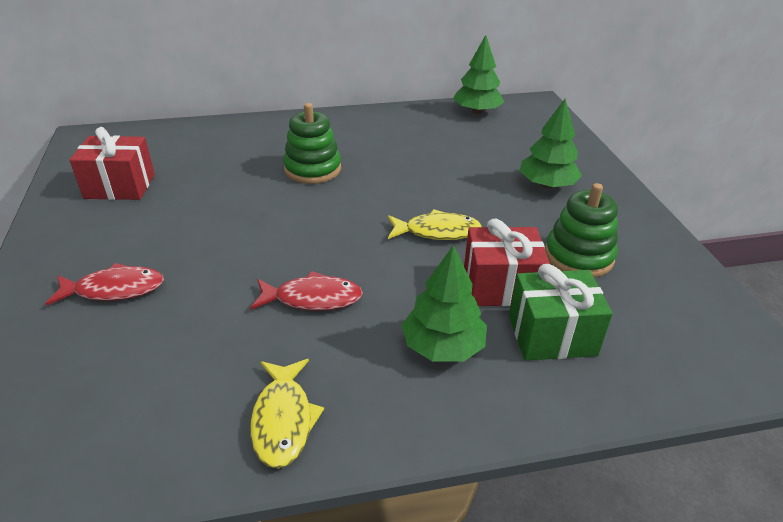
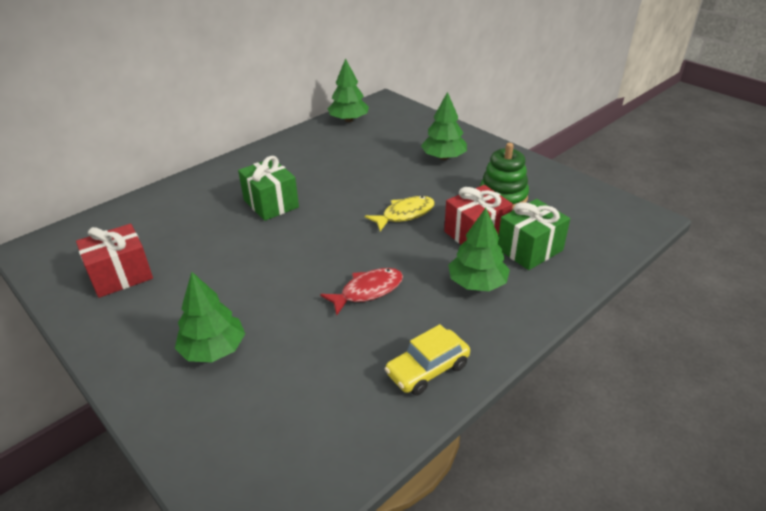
camera: 30 degrees left, 0 degrees up
(114, 289) = (213, 349): red fish -> green tree
(283, 420) = (427, 369): yellow fish -> yellow car
(312, 169) = (271, 203): green stacking toy -> green gift

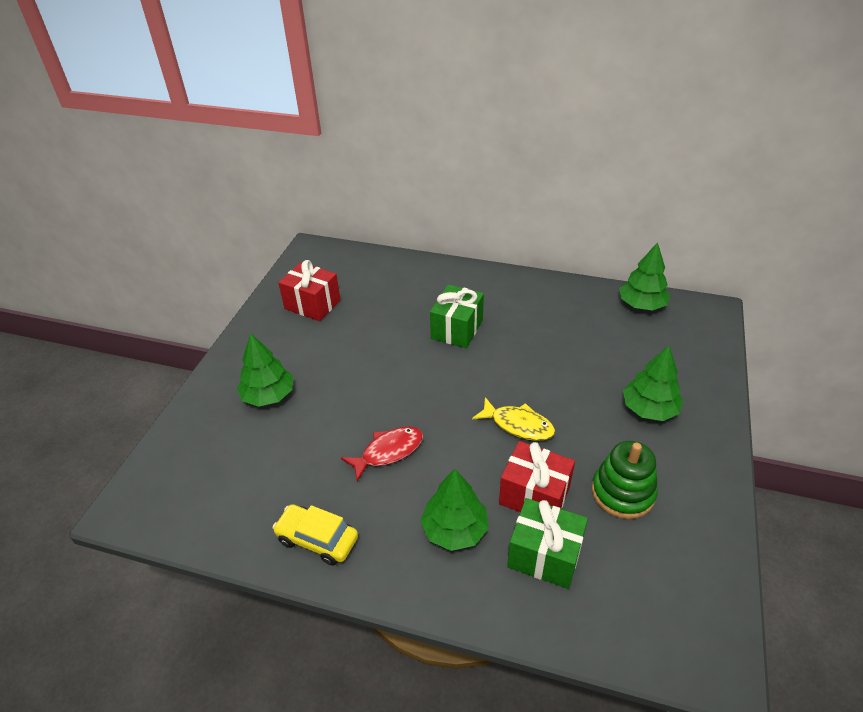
camera: 60 degrees right, 5 degrees up
(368, 291) = (388, 452): red fish -> red fish turned 60 degrees counterclockwise

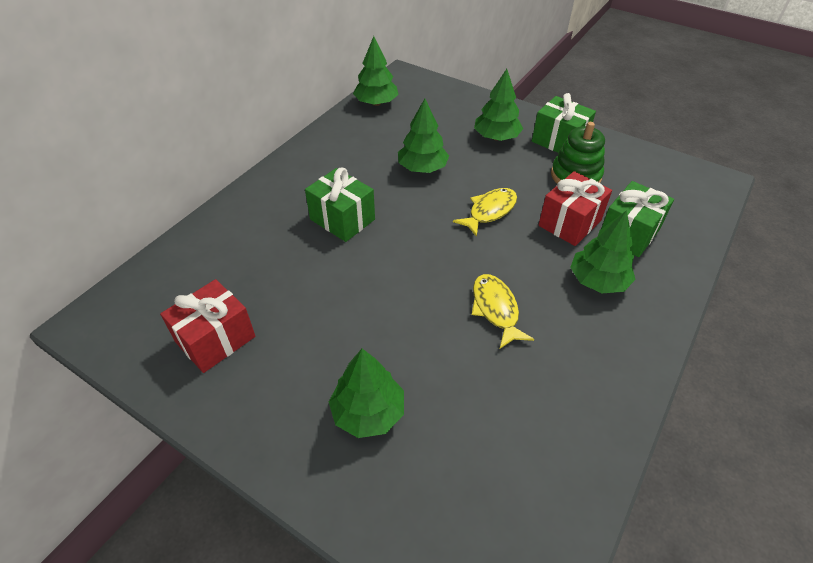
camera: 75 degrees left, 5 degrees up
(317, 539) = (597, 389): yellow car -> none
(388, 452) = (495, 309): red fish -> yellow fish
(556, 362) = (422, 168): none -> green tree
(683, 468) = (559, 141): none -> green gift

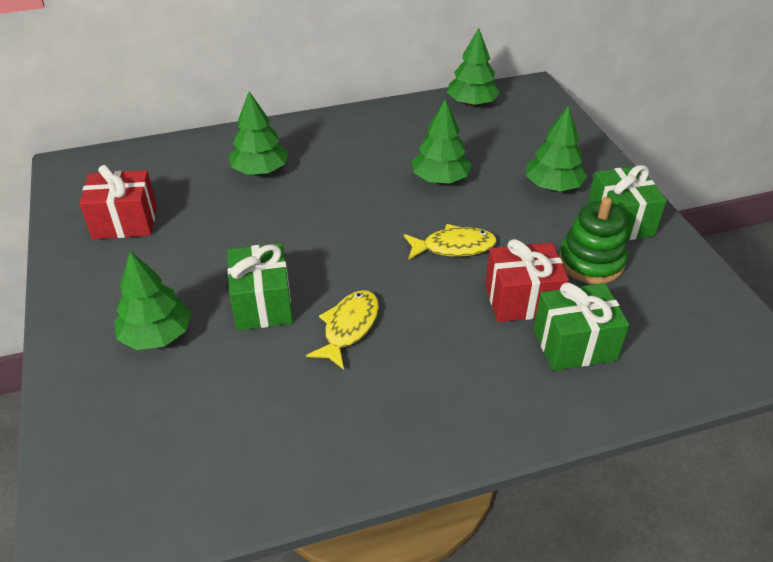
camera: 40 degrees right, 5 degrees down
(342, 219) = (317, 186): green gift -> green gift (263, 304)
(598, 281) = (478, 364): green tree -> green tree (260, 170)

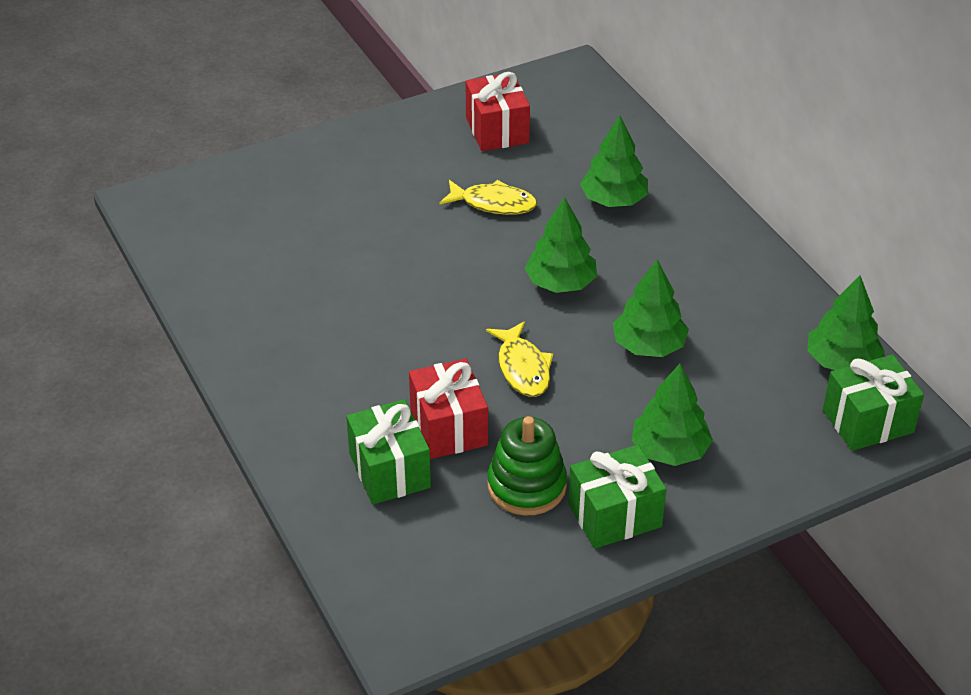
camera: 80 degrees right, 0 degrees up
(156, 335) = (350, 188): green tree -> green tree (560, 283)
(263, 304) = (402, 243): green gift -> green gift (868, 421)
(349, 327) = (382, 304): yellow fish -> yellow fish (493, 203)

